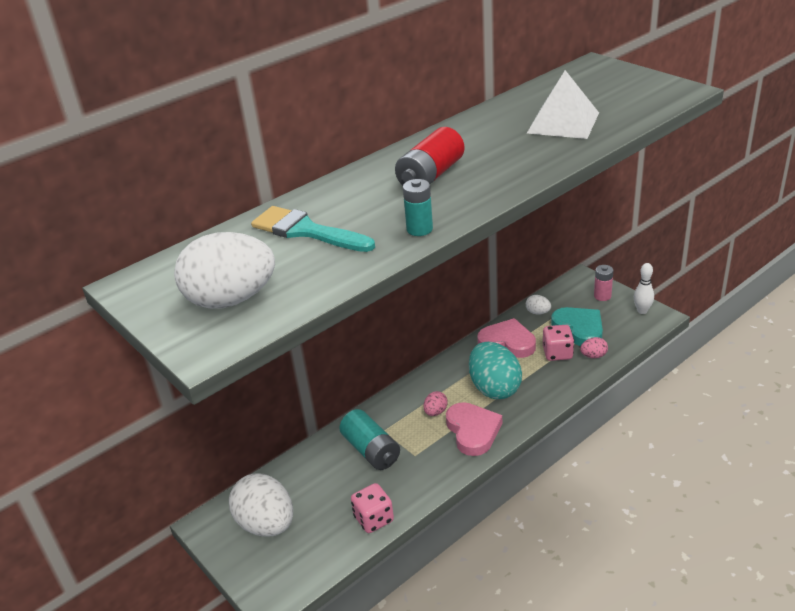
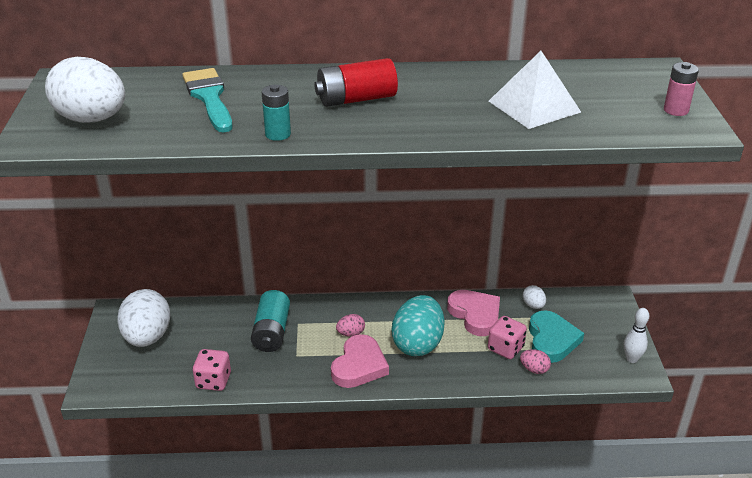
camera: 35 degrees right, 0 degrees up
(602, 296) = (611, 325): pink battery -> pink battery (676, 110)

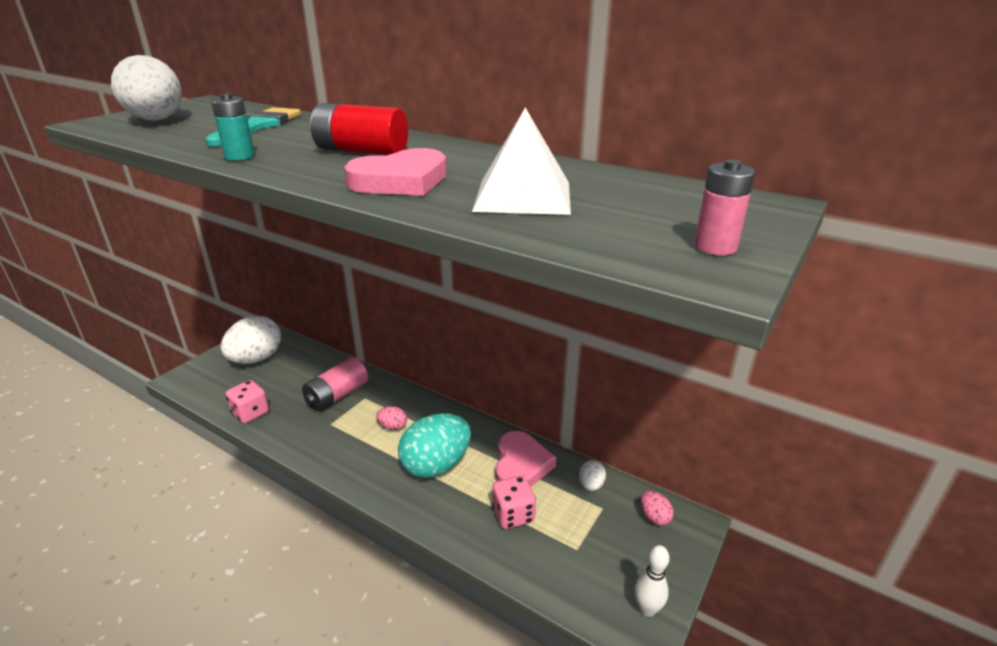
camera: 35 degrees right, 5 degrees down
(271, 332) = (337, 395): turquoise battery -> pink battery
(359, 365) = (365, 458): pink heart -> pink heart (401, 181)
(534, 369) = (518, 555): pink egg -> pink egg (654, 517)
(551, 340) = (572, 532): turquoise heart -> none

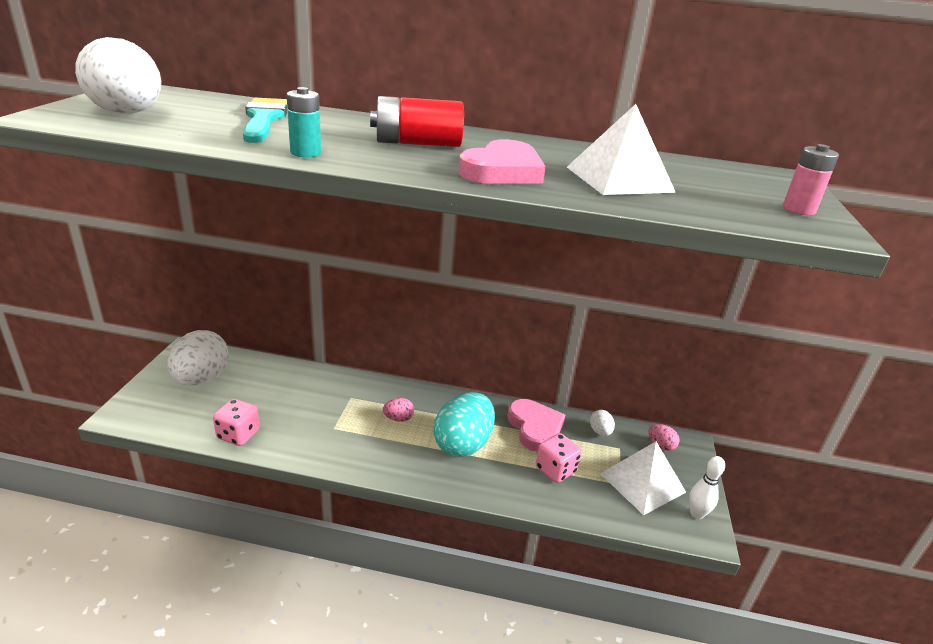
camera: 25 degrees left, 0 degrees up
(337, 395) = (321, 400): pink battery -> none
(603, 554) = (642, 483): none -> white pyramid

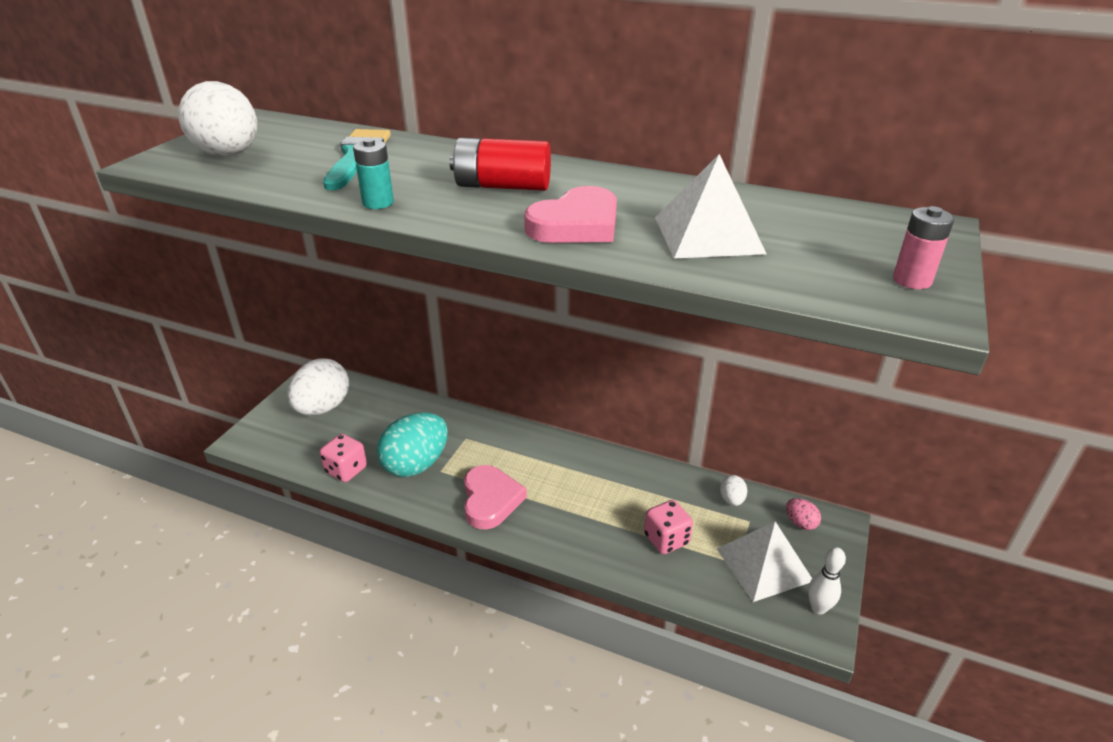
camera: 15 degrees right, 5 degrees up
(398, 418) = (509, 466): pink egg -> none
(463, 444) = (571, 500): turquoise egg -> turquoise egg (416, 464)
(535, 428) = (656, 489): pink heart -> pink heart (490, 500)

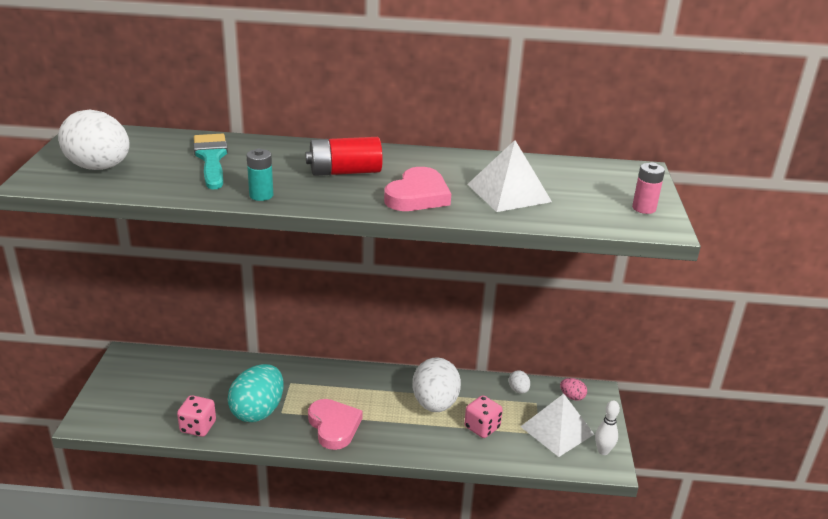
camera: 20 degrees left, 5 degrees down
(323, 408) = (148, 380): white egg -> white egg (435, 404)

